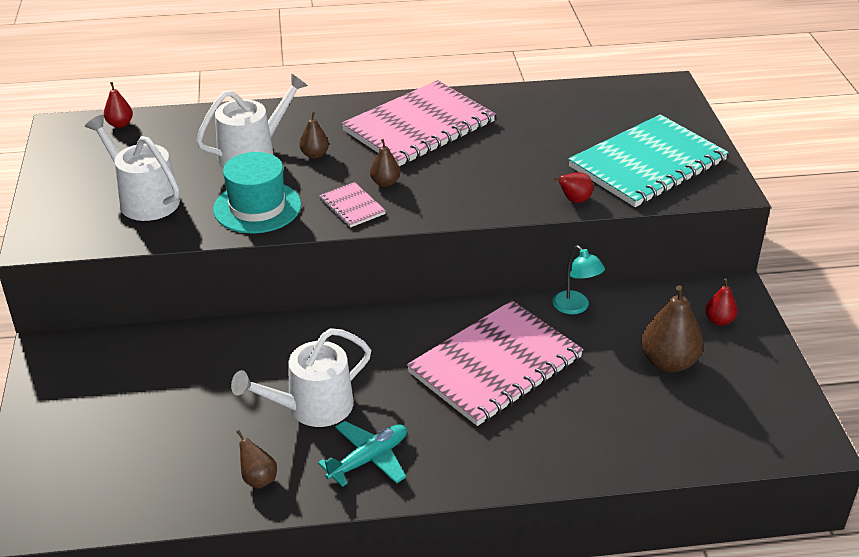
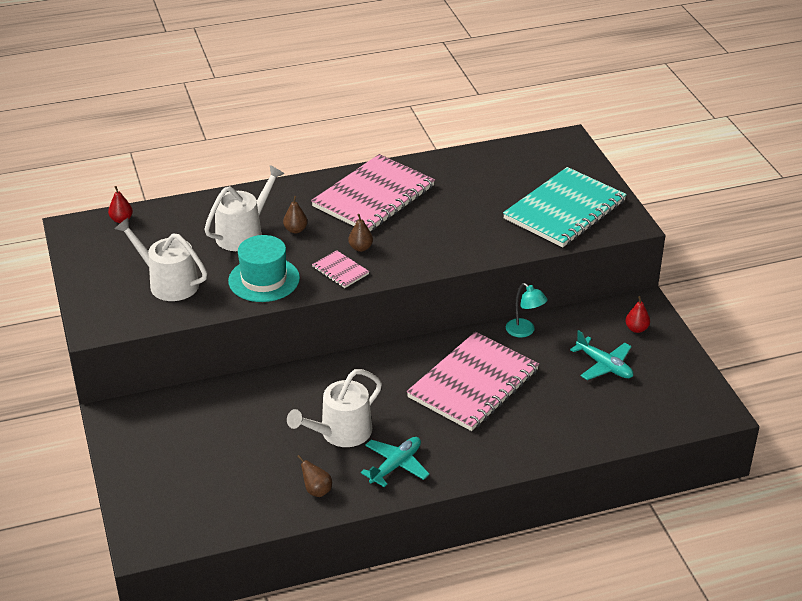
camera: 10 degrees left, 0 degrees up
(574, 200) = (514, 246): red pear -> none
(668, 362) = (604, 366): brown pear -> turquoise plane

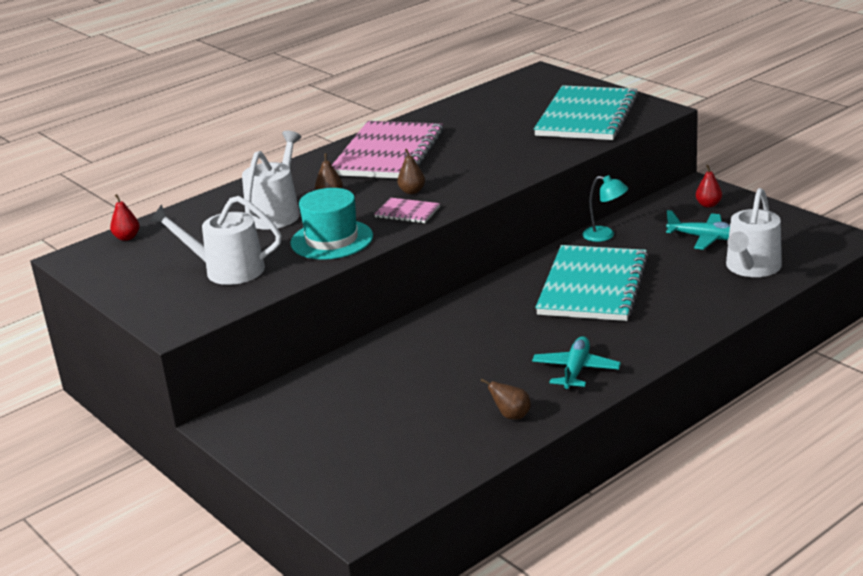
camera: 20 degrees left, 10 degrees down
(341, 433) = (493, 362): white watering can -> white watering can (751, 267)
(473, 384) = (593, 286): pink notebook -> turquoise notebook

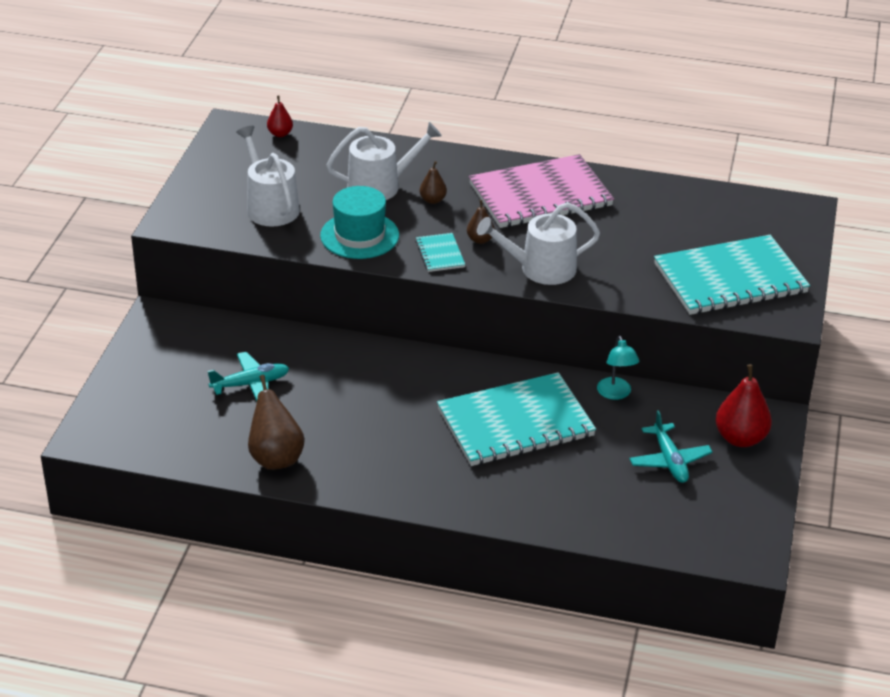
camera: 50 degrees right, 10 degrees up
(407, 212) = (440, 254): pink notebook -> turquoise notebook
(511, 416) = (275, 458): brown pear -> brown pear, size x1.85
(576, 370) = (369, 467): turquoise plane -> turquoise plane (250, 384)
(708, 205) = (740, 438): red pear -> red pear, size x1.85
(751, 267) = (637, 511): white watering can -> white watering can (541, 269)

